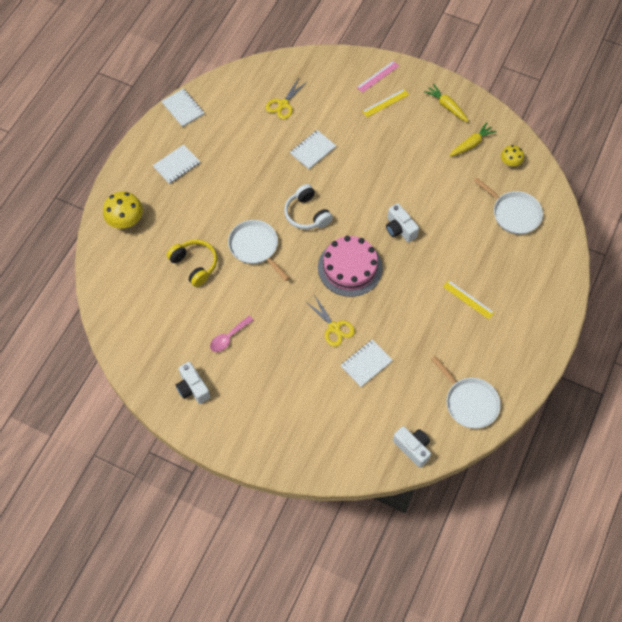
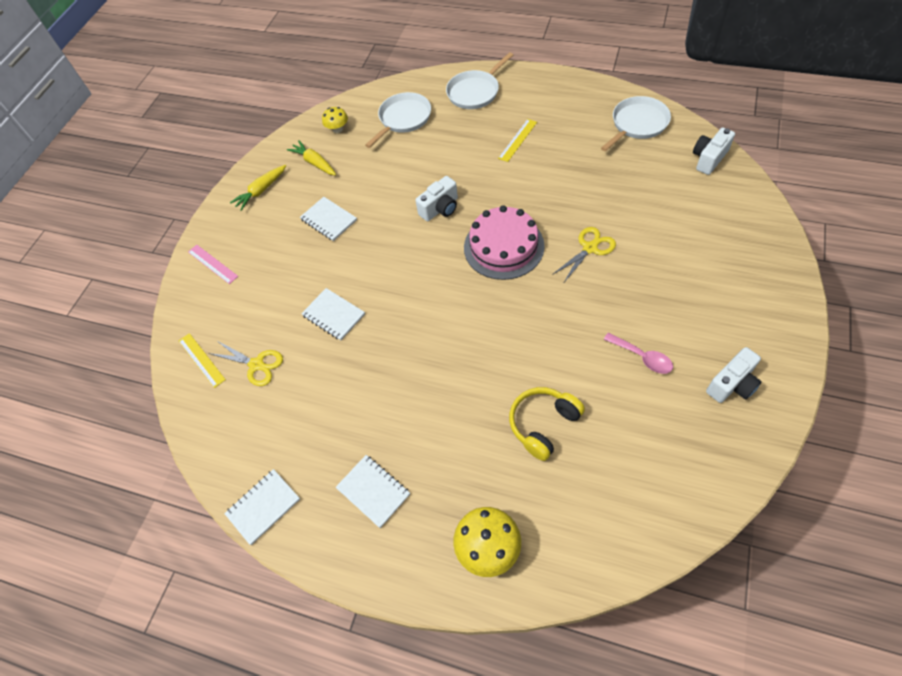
camera: 90 degrees left, 5 degrees down
(255, 247) = (497, 353): white pan -> white pan (475, 92)
(307, 214) = (435, 304): white headphones -> none
(366, 364) = (626, 211): white notebook -> white notebook (329, 220)
(385, 103) = (255, 250): yellow ruler -> yellow ruler (201, 360)

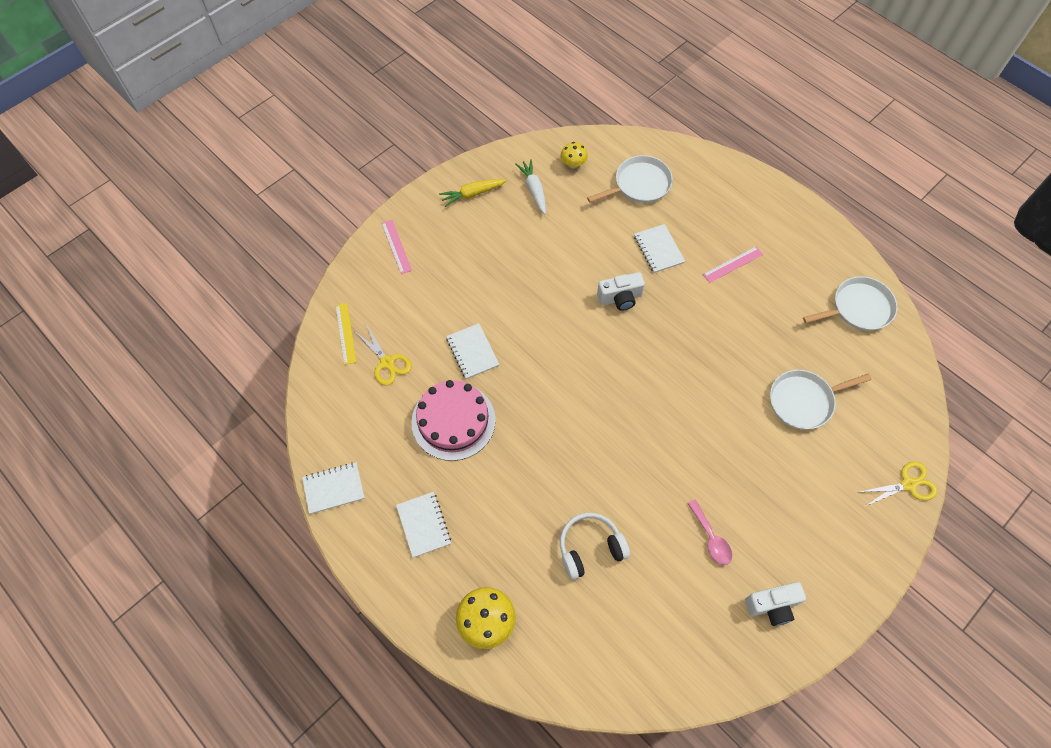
camera: 20 degrees right, 5 degrees up
(315, 163) = (534, 190): yellow carrot -> white carrot
(329, 220) = (516, 256): white notebook -> white notebook (658, 249)
(475, 92) = (723, 190): white pan -> white pan (803, 401)
(503, 246) = (654, 367): pink cake -> pink cake (453, 421)
(517, 140) = (733, 264): yellow ruler -> pink ruler
(543, 424) = (590, 548): yellow headphones -> white headphones
(590, 248) = (730, 411): yellow scissors -> yellow scissors (908, 484)
(709, 159) = (902, 382): white camera -> none

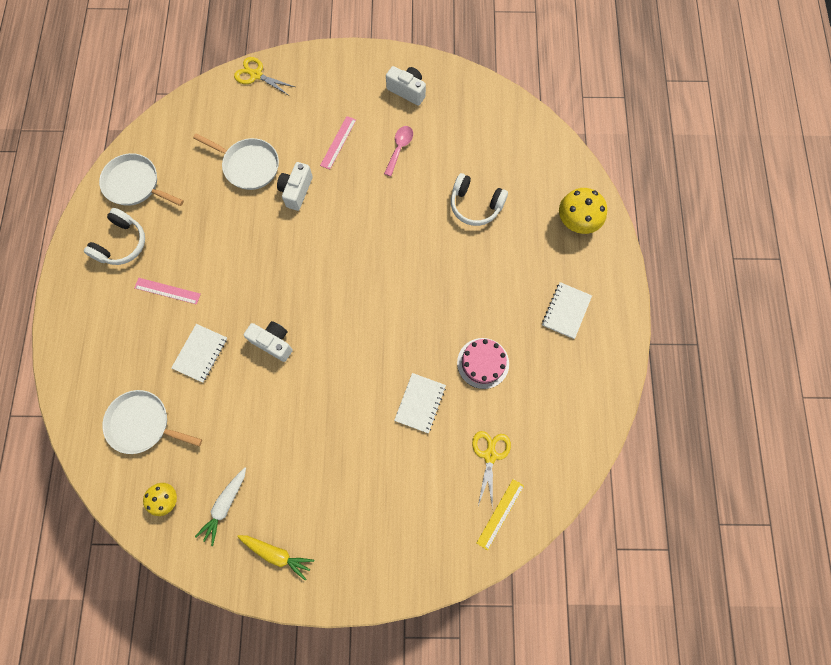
camera: 135 degrees left, 10 degrees up
(334, 488) = (607, 391): white notebook -> none
(396, 246) = (389, 562): pink ruler -> pink ruler (338, 142)
(453, 421) = (483, 363): pink cake -> pink cake, size x0.66
(743, 417) = (296, 191): none -> white camera
(805, 263) = (122, 244): none -> white headphones

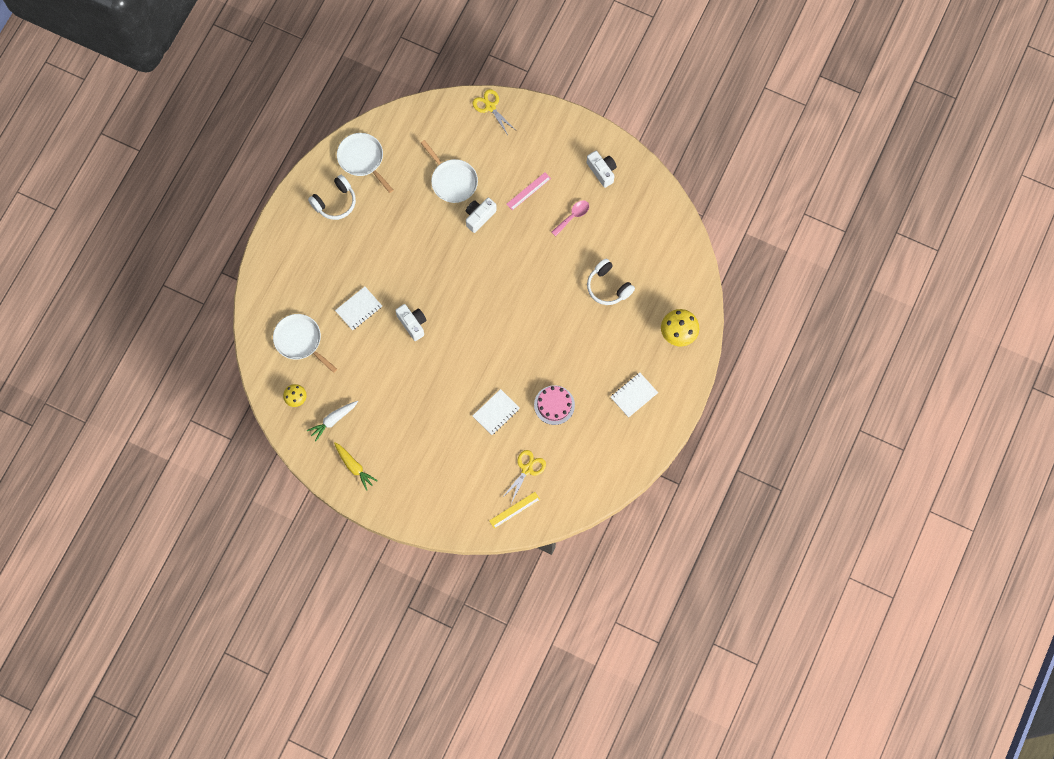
camera: 25 degrees right, 0 degrees up
(167, 291) = (353, 252): pink ruler -> none

